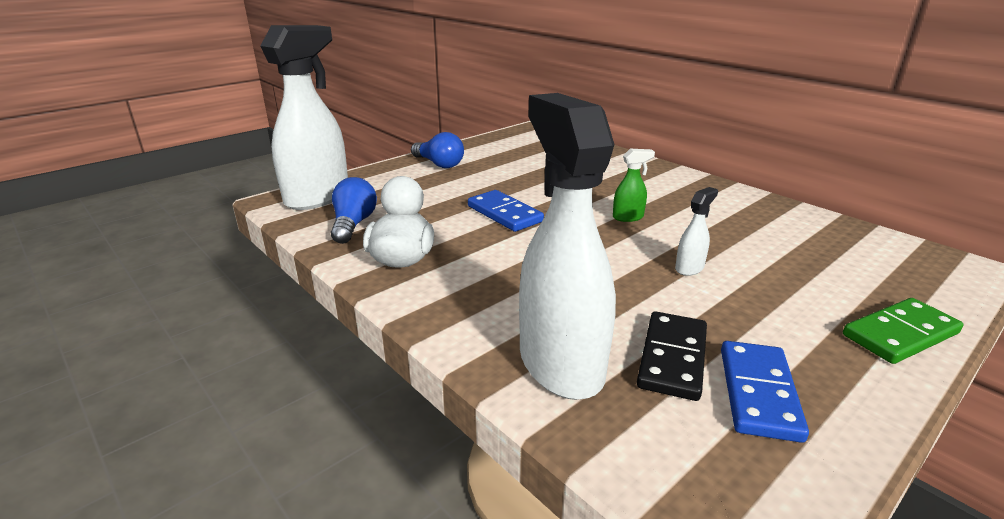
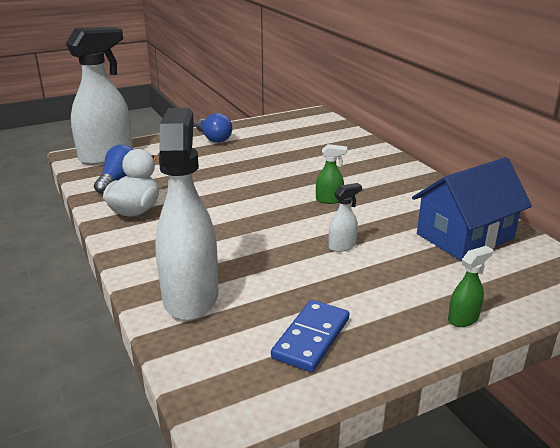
camera: 15 degrees right, 0 degrees up
(504, 214) = (233, 185): blue domino -> none
(672, 358) = (270, 306): black domino -> none
(807, 238) = (465, 236): none -> blue house
(900, 334) = (463, 319): green domino -> green spray bottle

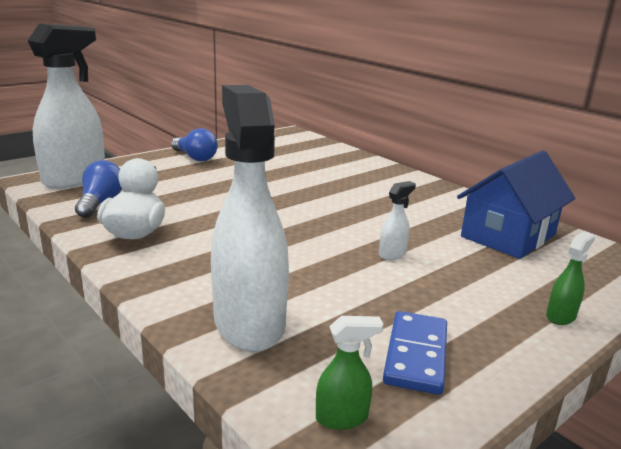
camera: 15 degrees left, 5 degrees down
(329, 200) = (352, 210): green spray bottle -> green spray bottle (342, 418)

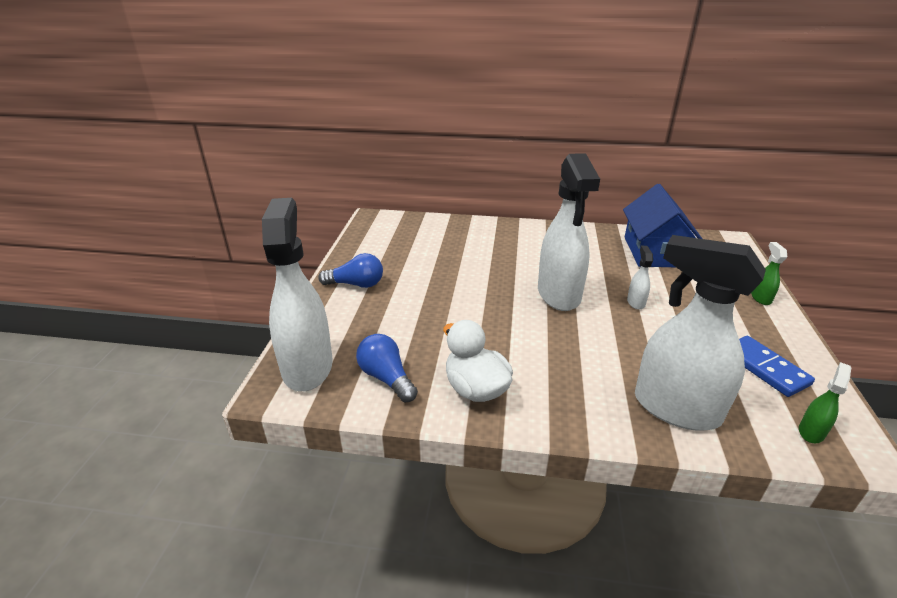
camera: 40 degrees left, 10 degrees up
(329, 220) = (559, 295): none -> white spray bottle

